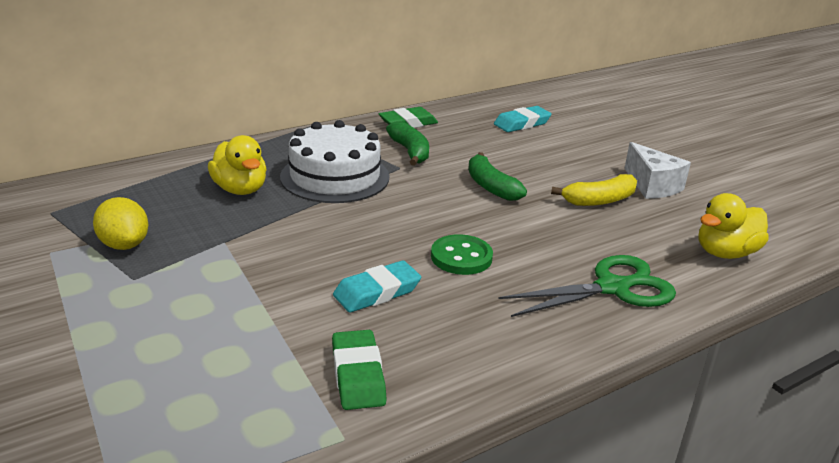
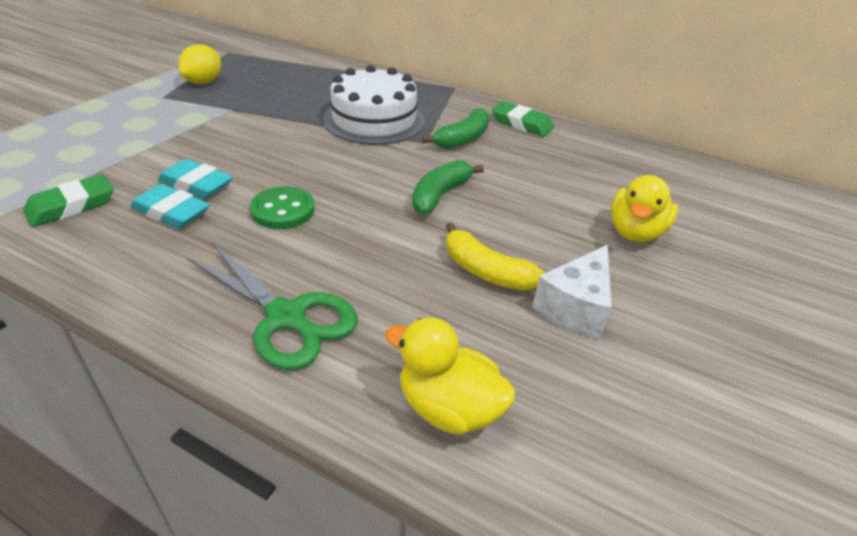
camera: 60 degrees right, 10 degrees up
(240, 189) = (314, 93): yellow duck -> yellow duck (635, 232)
(522, 123) = (616, 181): turquoise eraser -> turquoise eraser (171, 212)

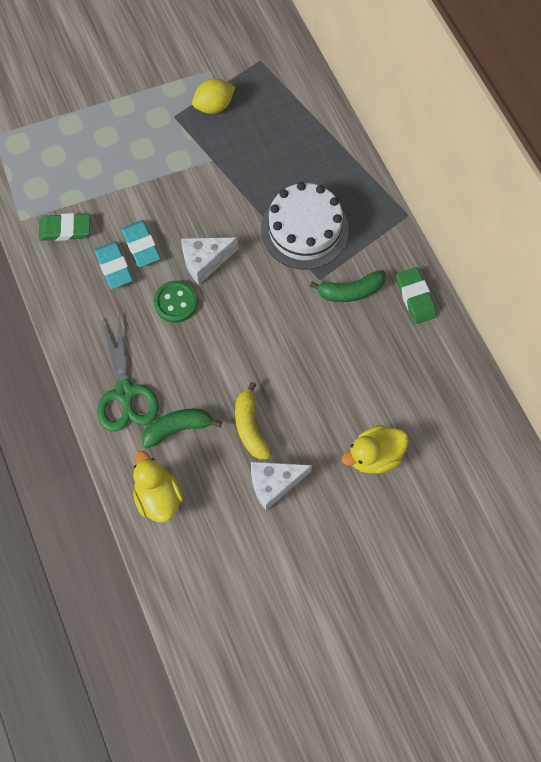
camera: 40 degrees right, 30 degrees up
(289, 170) = (205, 262): none -> white cheese
(440, 195) = (281, 345): green banana -> green banana (178, 428)

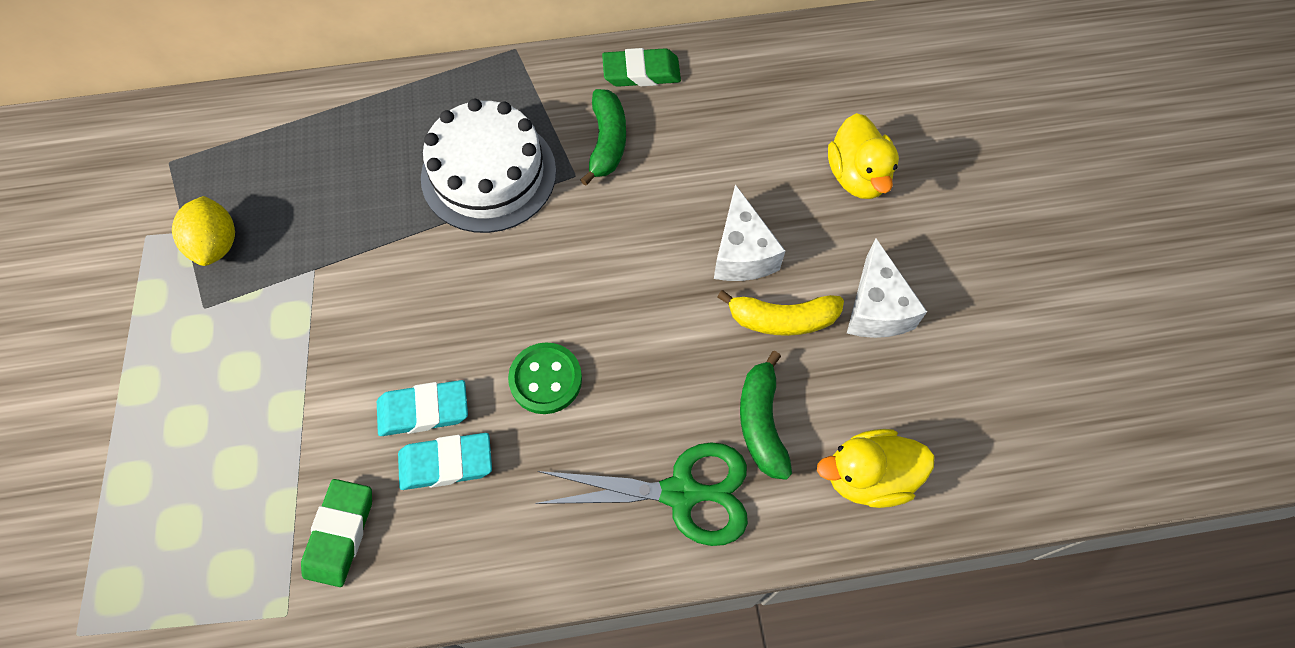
camera: 75 degrees left, 5 degrees down
(205, 262) = (490, 320): white cheese -> white cheese (742, 253)

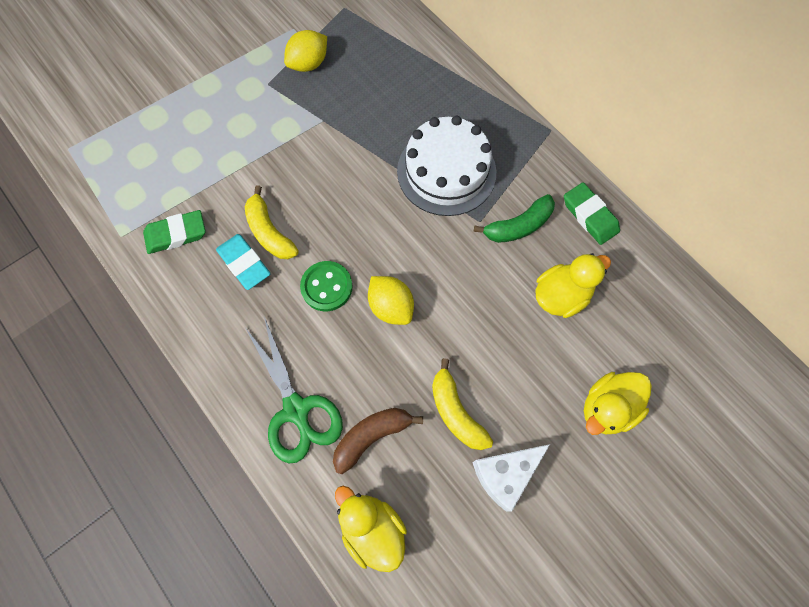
camera: 60 degrees right, 5 degrees up
(423, 411) = (269, 232): turquoise eraser -> yellow banana
(617, 321) = (391, 307): none -> yellow lemon
(713, 148) = (561, 295): none -> yellow duck
(742, 253) = (490, 358): white cheese -> none
(761, 422) = (372, 436): green banana -> brown banana

